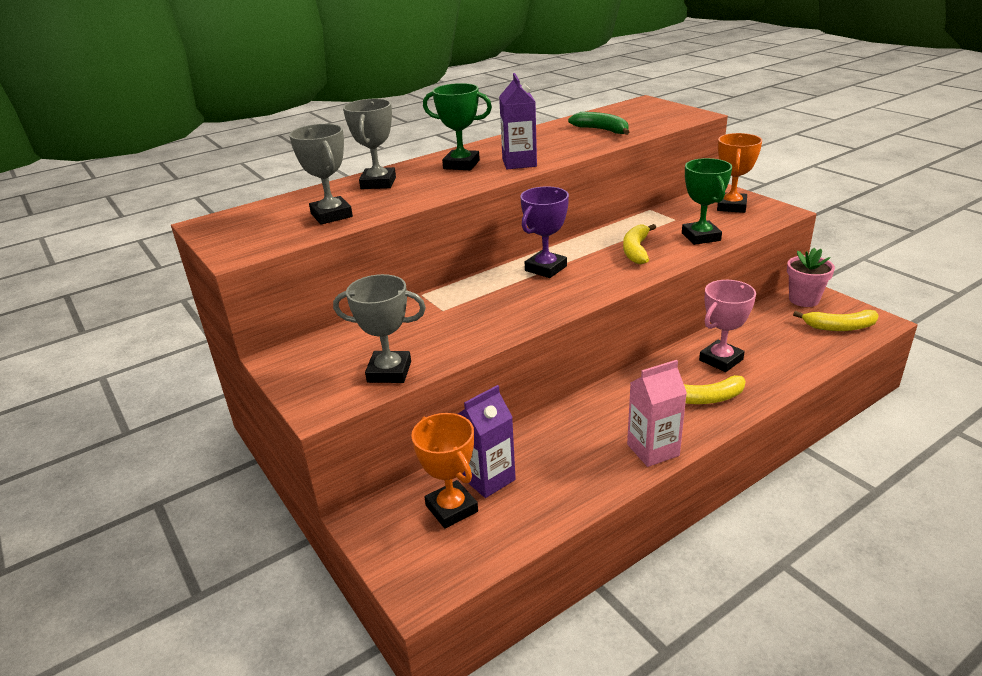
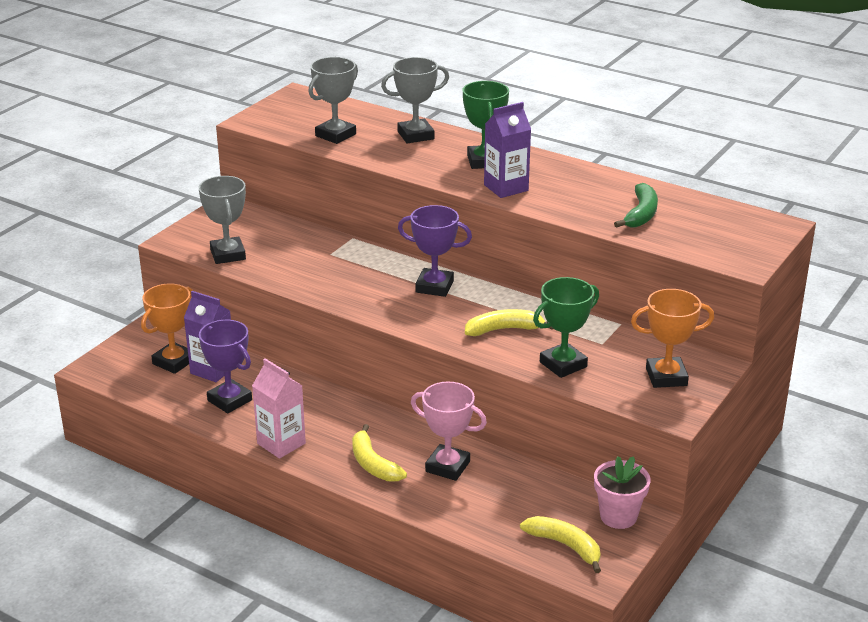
camera: 65 degrees right, 0 degrees up
(556, 474) = (230, 400): none -> purple trophy
(839, 327) = (565, 546): yellow banana -> yellow banana turned 150 degrees clockwise

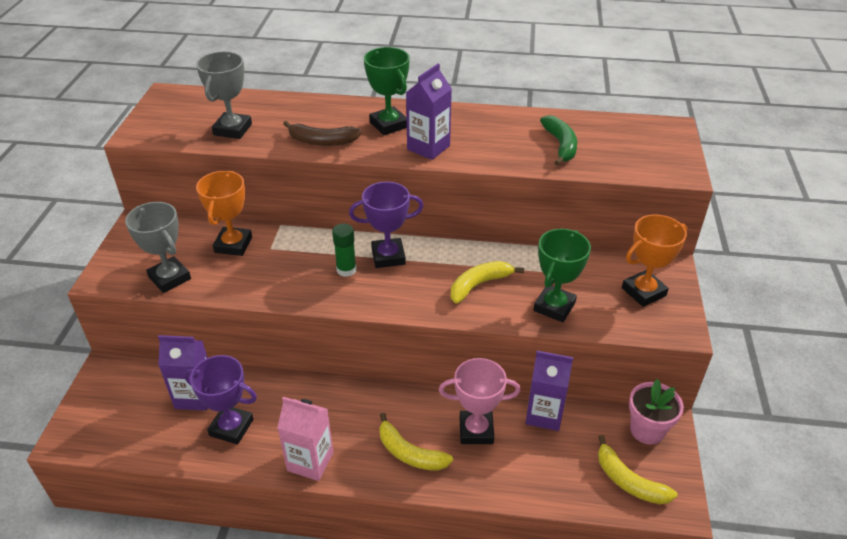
camera: 25 degrees left, 10 degrees up
(174, 362) = (150, 400): orange trophy -> orange trophy (233, 245)
(387, 287) = (346, 270): none -> green glue stick
(409, 161) = (322, 141): none -> brown banana
(415, 135) = (308, 112): grey trophy -> none
(523, 474) = (544, 414): none -> purple carton
(565, 546) = (628, 481): yellow banana -> yellow banana turned 150 degrees counterclockwise

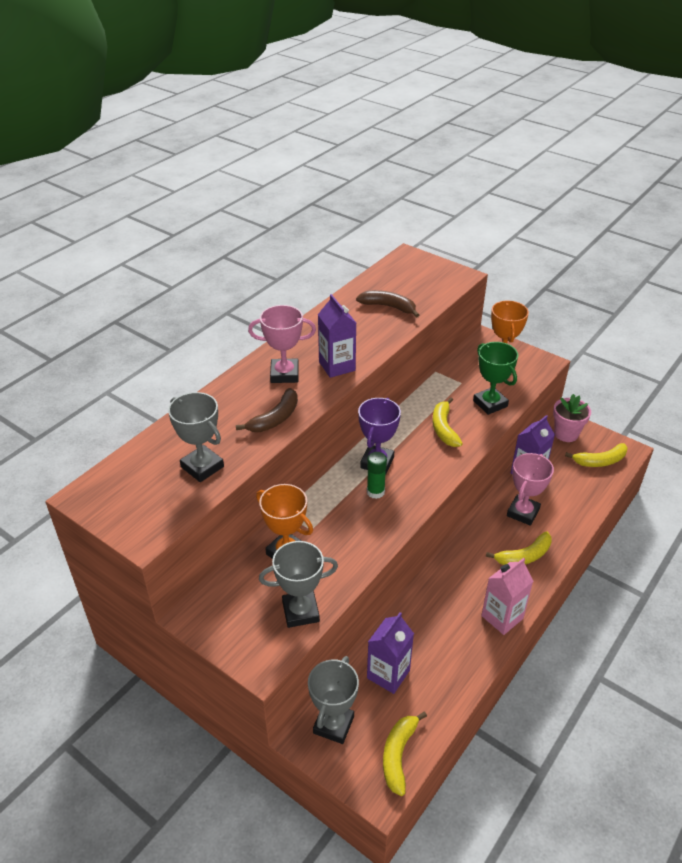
camera: 60 degrees left, 0 degrees up
(109, 437) = (398, 755): none -> yellow banana
(125, 380) = (333, 724): none -> grey trophy
(231, 427) = (439, 658): purple trophy -> none
(389, 125) = (284, 374): green trophy -> pink trophy
(560, 145) = (388, 307): green banana -> brown banana

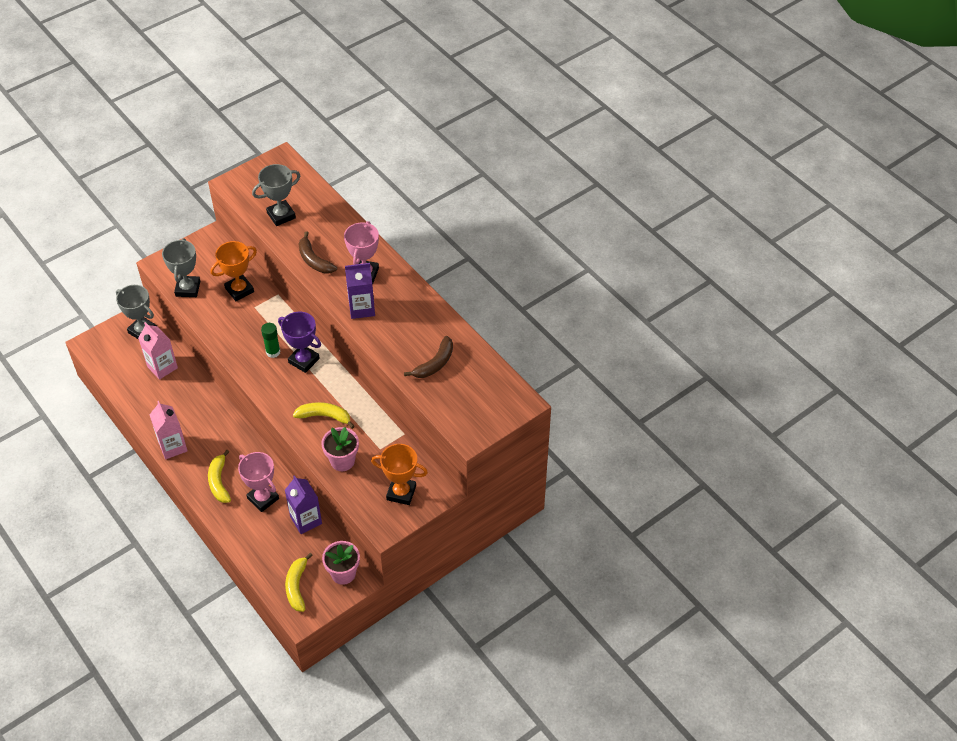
camera: 105 degrees right, 10 degrees up
(388, 674) = (162, 367): purple carton -> pink carton
(398, 755) = (106, 358): yellow banana -> none
(490, 403) = (342, 461): green trophy -> pink flower pot

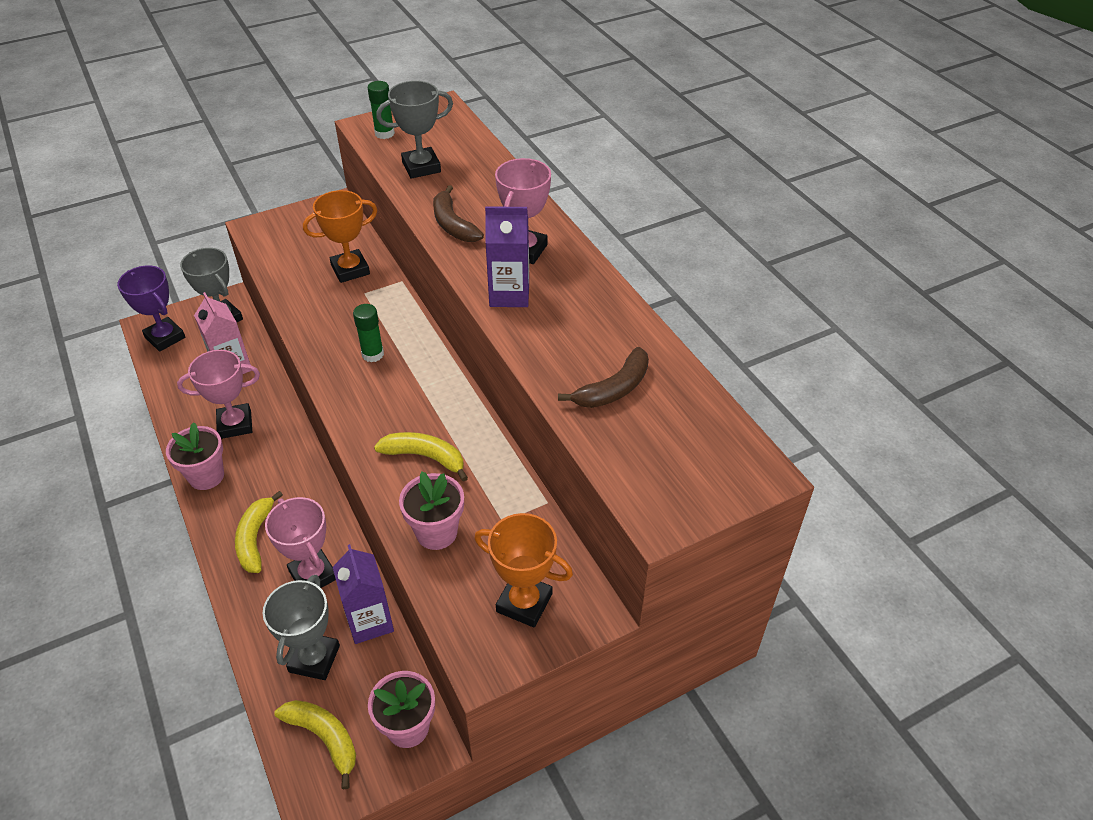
camera: 10 degrees right, 5 degrees down
(173, 446) = (206, 476): pink carton -> pink flower pot
(179, 409) = (235, 424): none -> pink trophy
(188, 289) = (280, 260): grey trophy -> grey trophy (314, 659)
(247, 189) = (384, 133): none -> green glue stick
(297, 586) = (324, 738): yellow banana -> yellow banana turned 120 degrees clockwise
(304, 360) = (415, 372): purple trophy -> purple trophy (165, 337)

